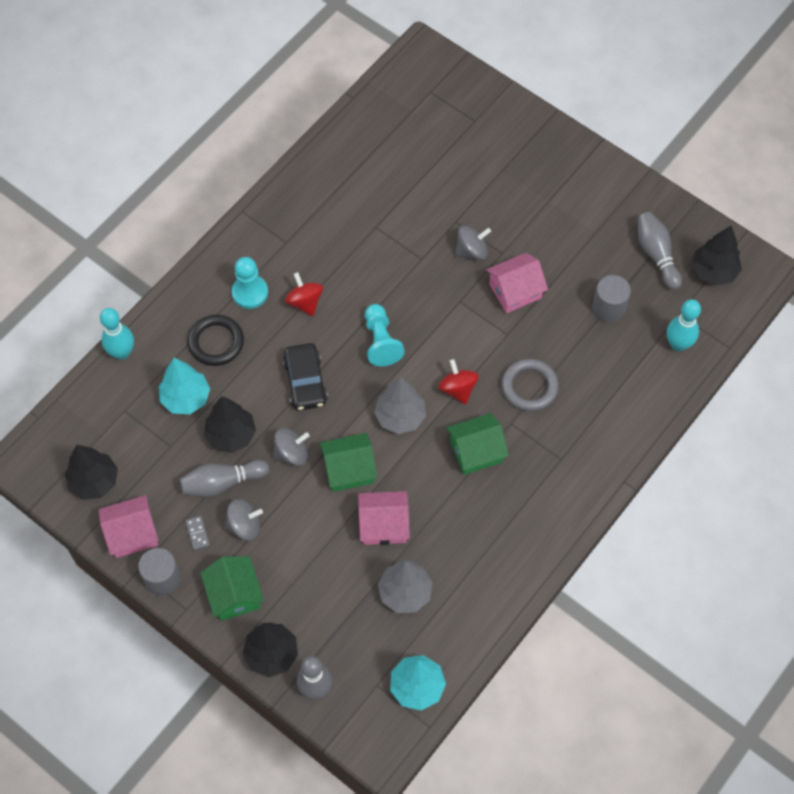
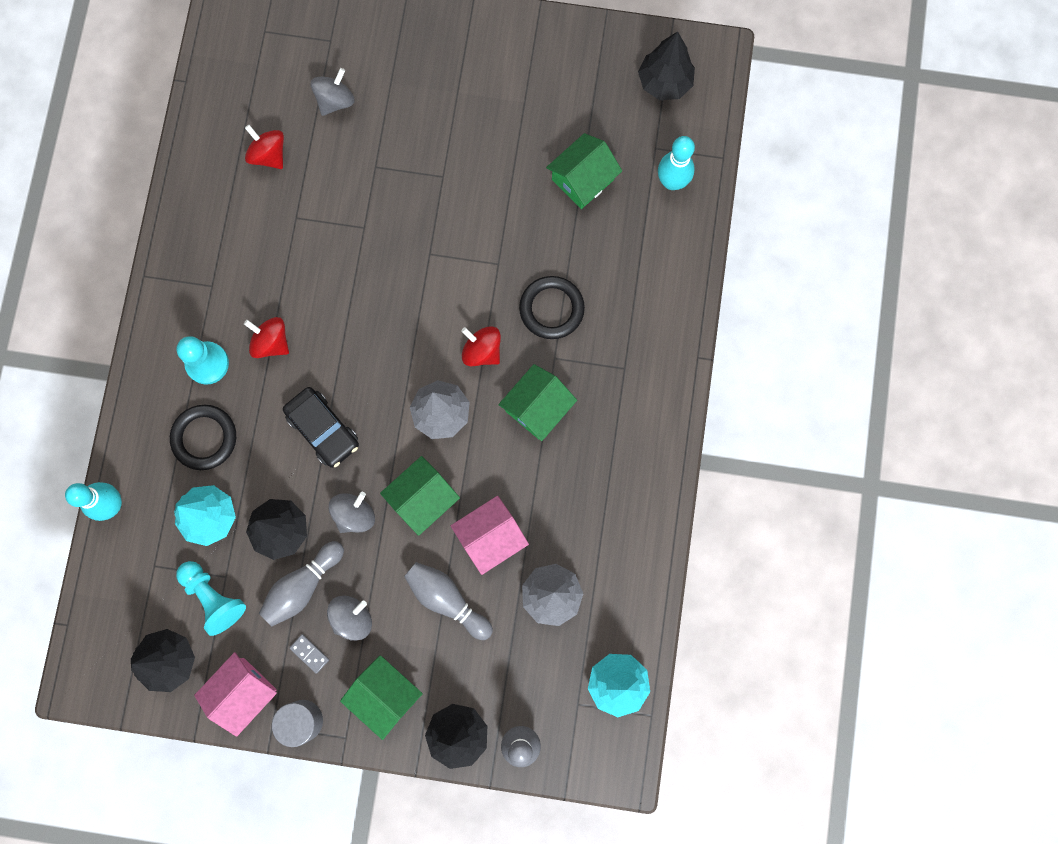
camera: 30 degrees left, 15 degrees up
(381, 341) = (375, 342): turquoise pawn -> turquoise pawn (213, 597)
(382, 175) = (268, 155): none -> red spinning top
(471, 251) = (410, 191): grey spinning top -> grey spinning top (335, 101)
(515, 291) = (479, 212): pink house -> none
(529, 387) = (551, 309): grey ring -> black ring
(608, 308) = (583, 179): grey cylinder -> green house
(656, 255) = (598, 95): grey bowling pin -> grey bowling pin (447, 599)

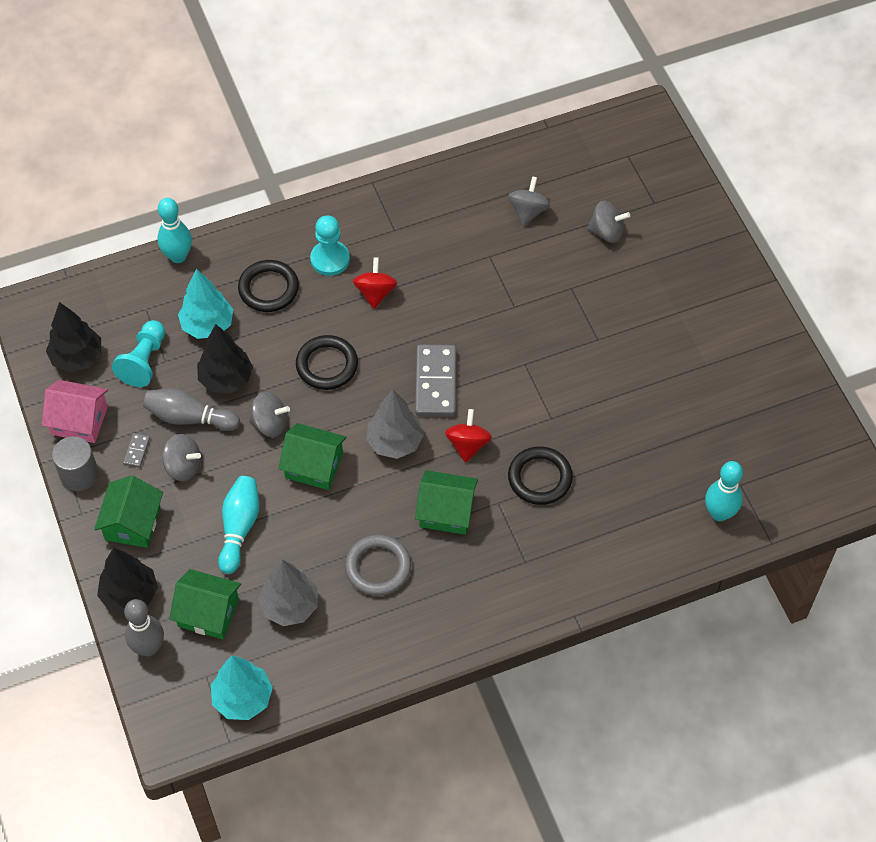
camera: 60 degrees right, 20 degrees down
(268, 155) = (528, 211): red spinning top -> grey spinning top
(323, 429) = (327, 365): black car -> black ring
(401, 342) = (436, 382): none -> grey domino
(447, 599) = (239, 528): grey bowling pin -> turquoise bowling pin
(490, 537) = (312, 533): pink house -> none
(557, 497) = (378, 567): none -> grey ring
(583, 179) = (671, 443): green house -> green house (208, 613)
(664, 83) = (805, 461): black tree -> none

